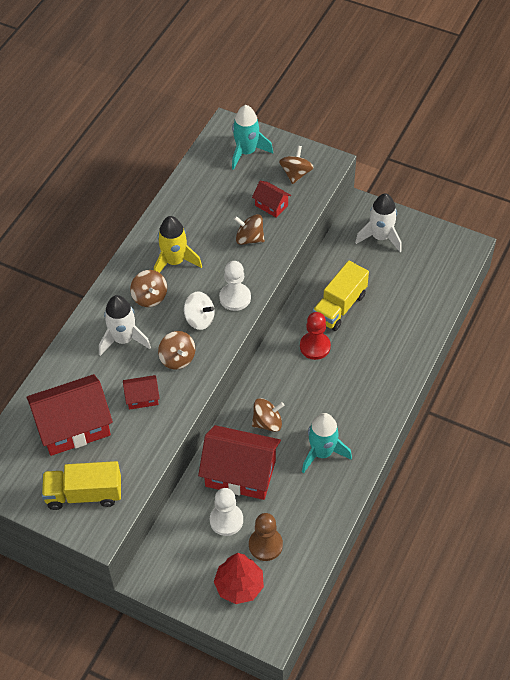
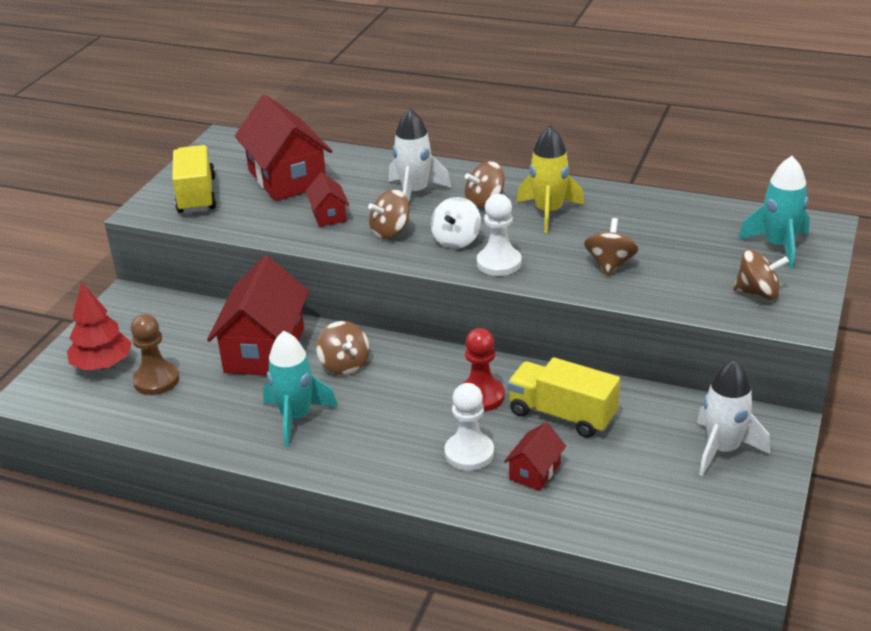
camera: 85 degrees right, 20 degrees down
(226, 520) = (196, 345): white pawn -> white pawn (469, 453)
(271, 205) = (682, 277): red house -> red house (535, 471)

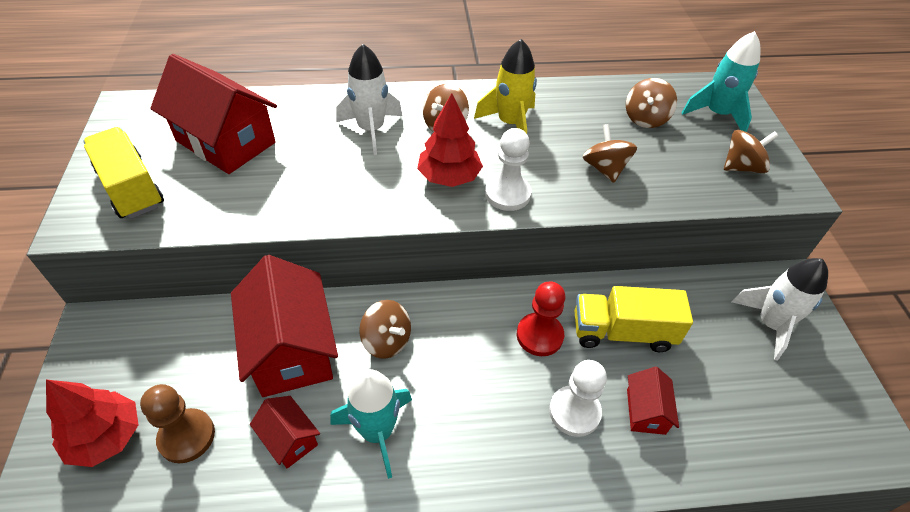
camera: 30 degrees left, 15 degrees up
(328, 215) = (299, 178): red house -> red house (289, 439)
(390, 231) = (377, 183): brown spinning top -> brown spinning top (645, 118)
(456, 240) = (449, 177): white spinning top -> red tree

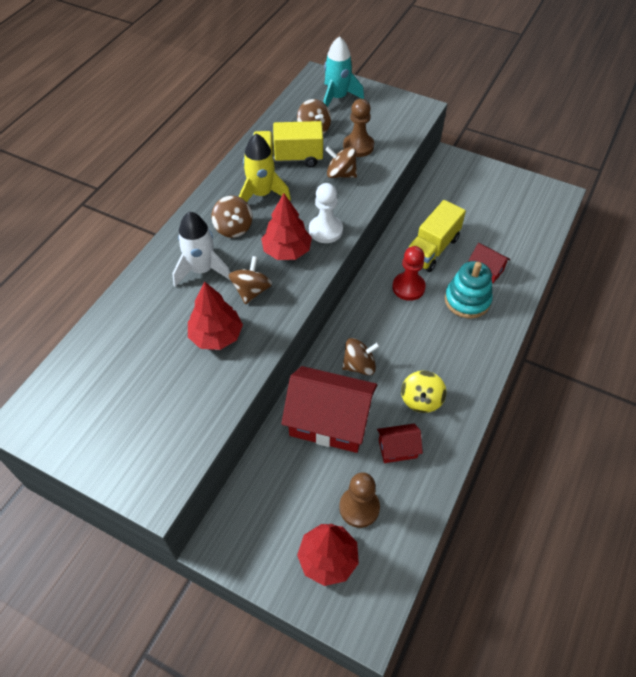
camera: 55 degrees left, 5 degrees up
(131, 188) = (141, 444): yellow truck -> yellow truck (288, 158)
(226, 142) = (137, 363): red house -> none
(294, 178) = (216, 336): none -> red tree
(377, 431) = (421, 400): turquoise rocket -> yellow spinning top
(574, 412) = (467, 300): white pawn -> turquoise stacking toy
(664, 163) = (358, 146): none -> brown pawn
(741, 167) = (387, 117): brown spinning top -> brown spinning top (251, 291)
(770, 324) = (470, 185): white rocket -> none

